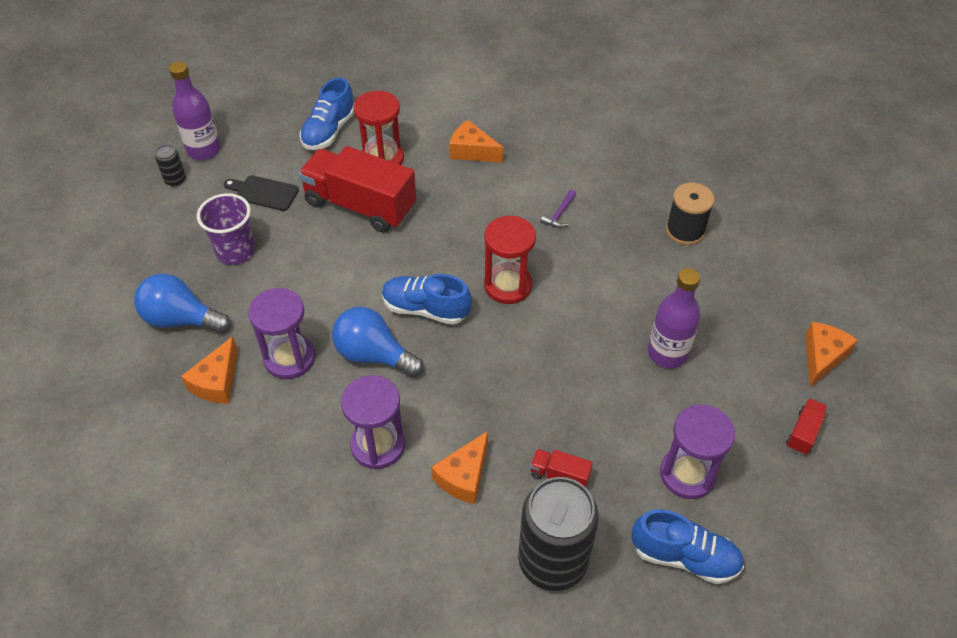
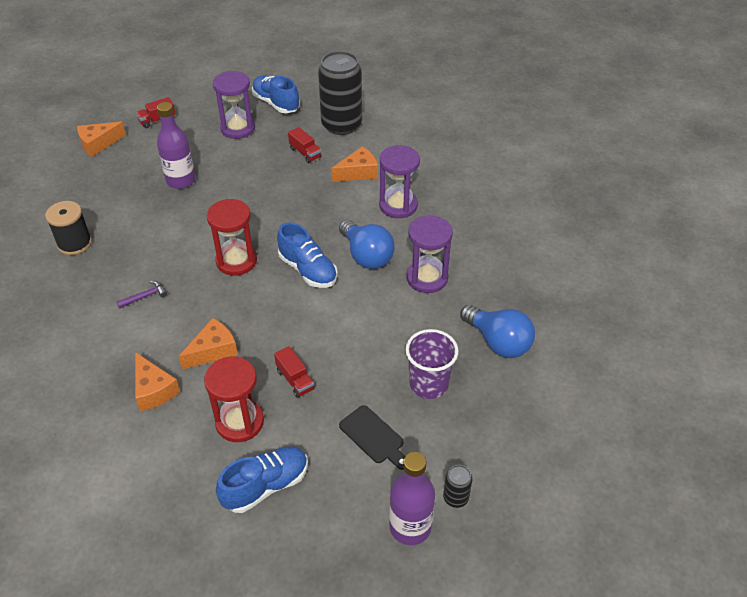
camera: 150 degrees left, 5 degrees down
(217, 382) = (487, 284): orange cheese -> orange cheese (213, 350)
(360, 205) = (295, 380): red truck -> red truck, size x0.43

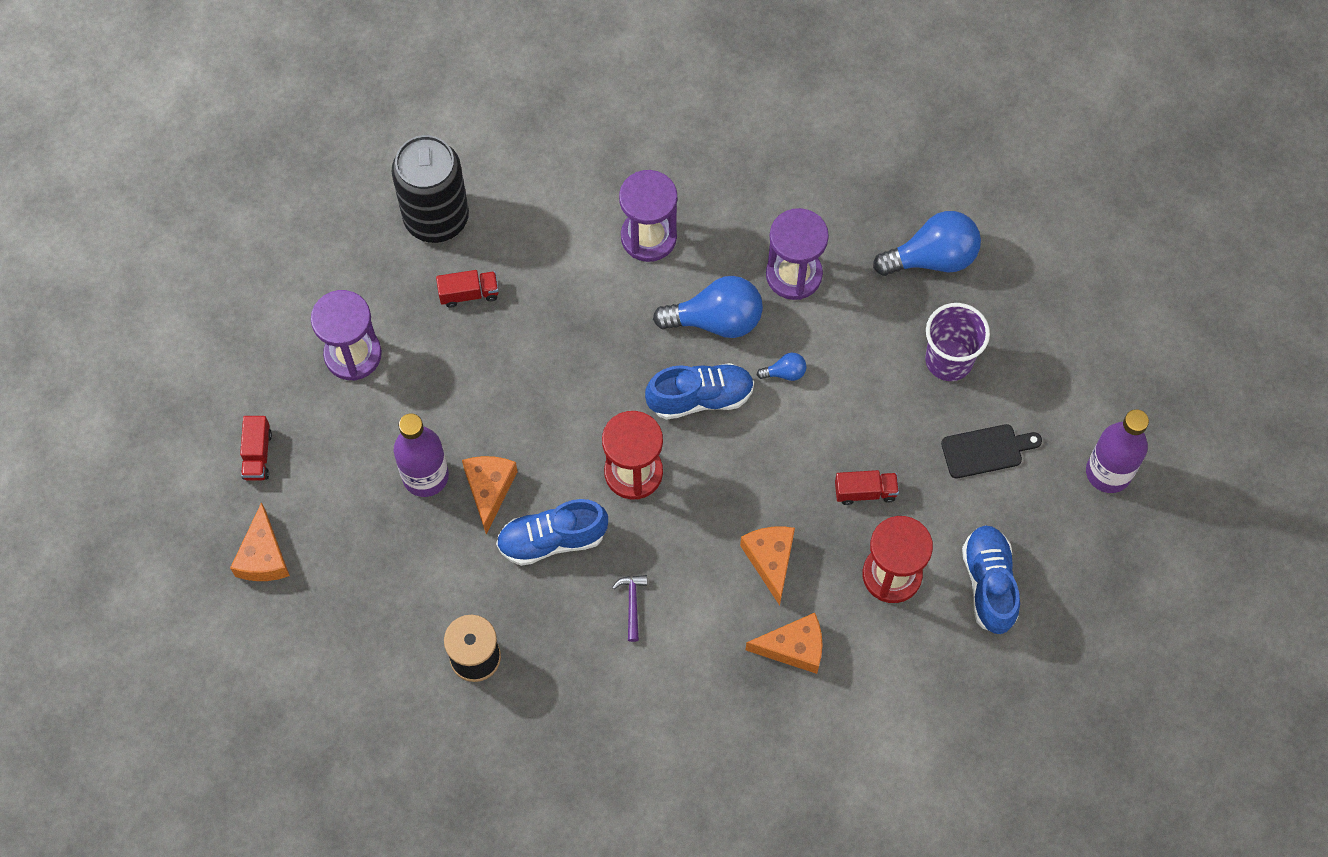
camera: 60 degrees left, 20 degrees up
(276, 103) = (326, 278): blue shoe -> blue shoe (552, 540)
(354, 302) = (785, 373): none -> blue light bulb
(358, 172) = (553, 249): orange cheese -> orange cheese (489, 489)
(455, 498) = (1099, 413): black can -> none

